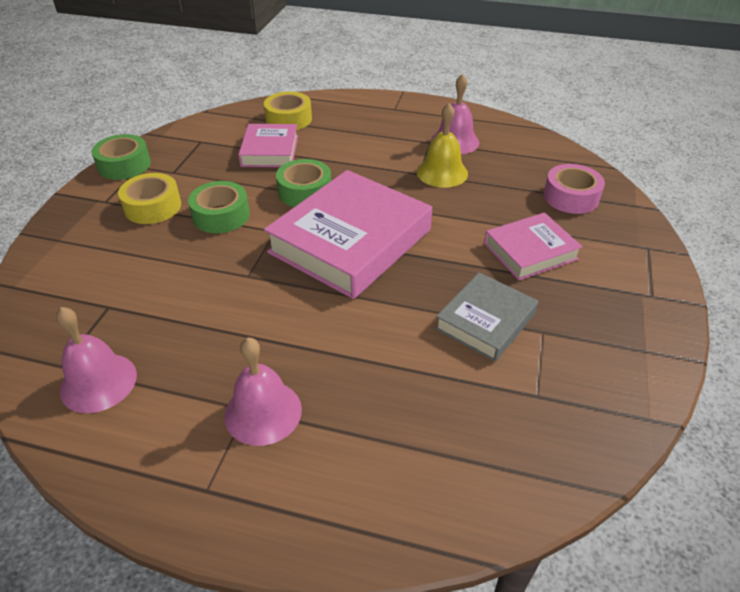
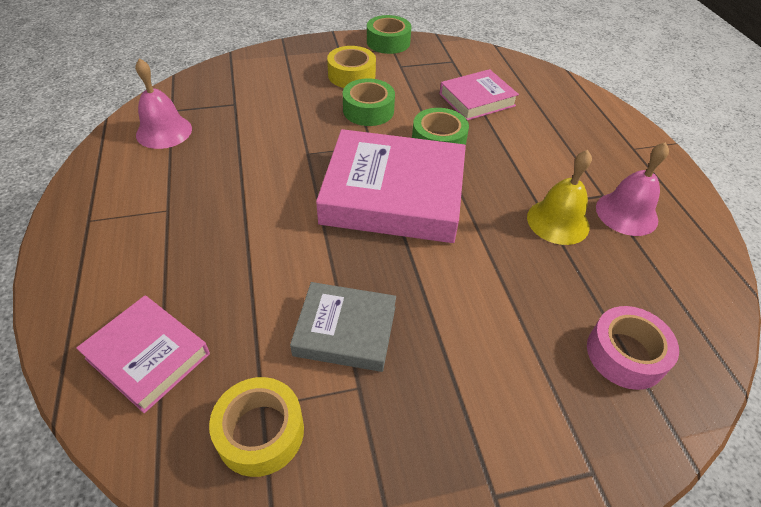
camera: 60 degrees right, 5 degrees up
(263, 412) = (167, 220): pink bell -> none
(289, 119) = (535, 91): yellow tape -> yellow tape (260, 432)
(530, 251) = (484, 339): pink book -> pink book (148, 356)

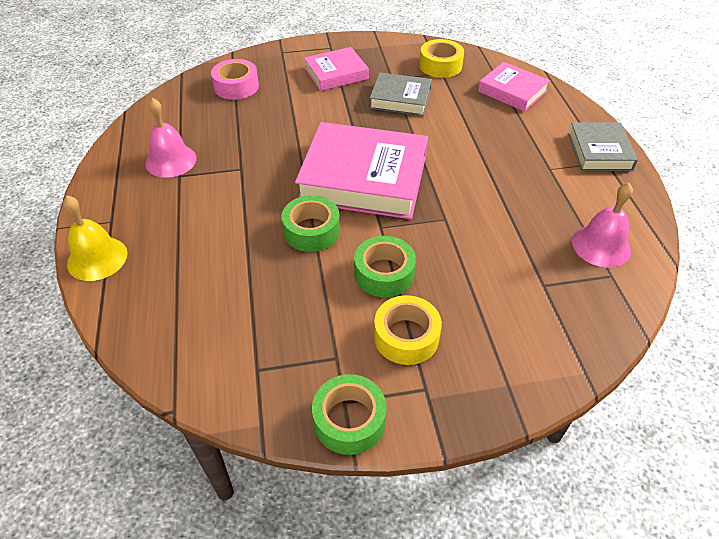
camera: 175 degrees left, 0 degrees up
(85, 235) = (599, 151): none -> grey book
(477, 100) = (249, 290): pink book -> pink book (336, 74)
(558, 221) = (232, 155): yellow bell -> yellow bell (97, 258)

